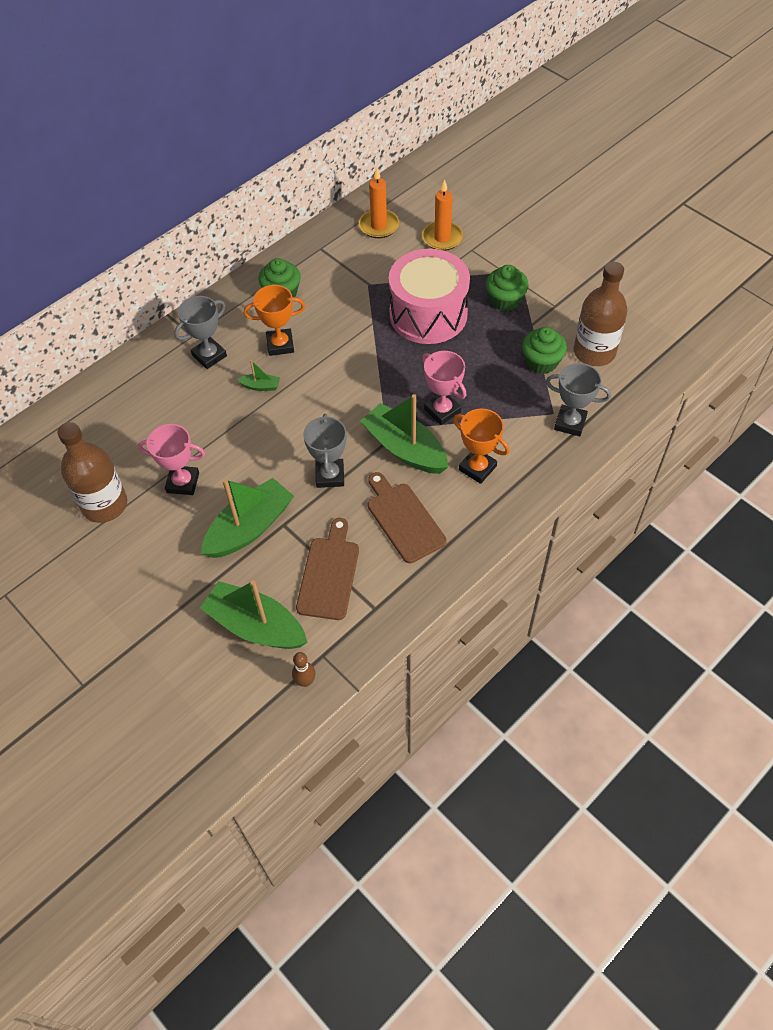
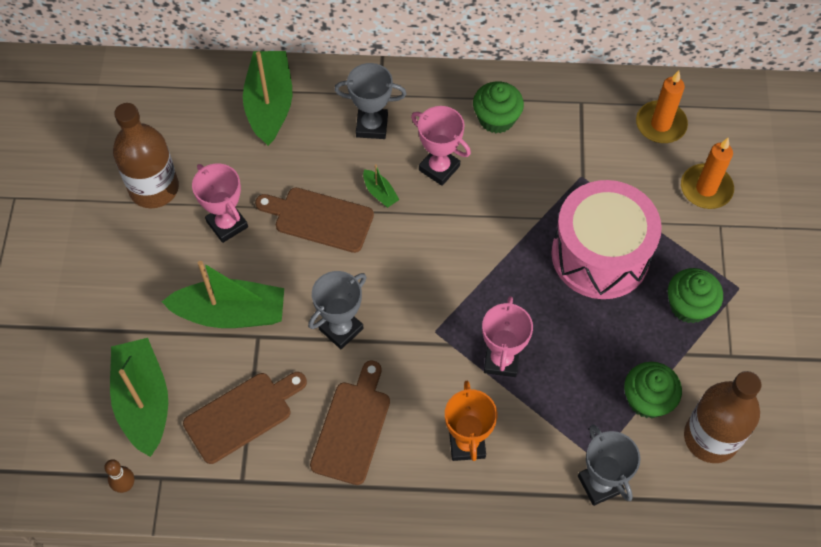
camera: 45 degrees right, 5 degrees up
(240, 430) = (319, 219): none -> brown cutting board
(280, 345) = (439, 168): orange trophy -> pink trophy
(404, 448) = (428, 364): green boat -> green boat (270, 104)

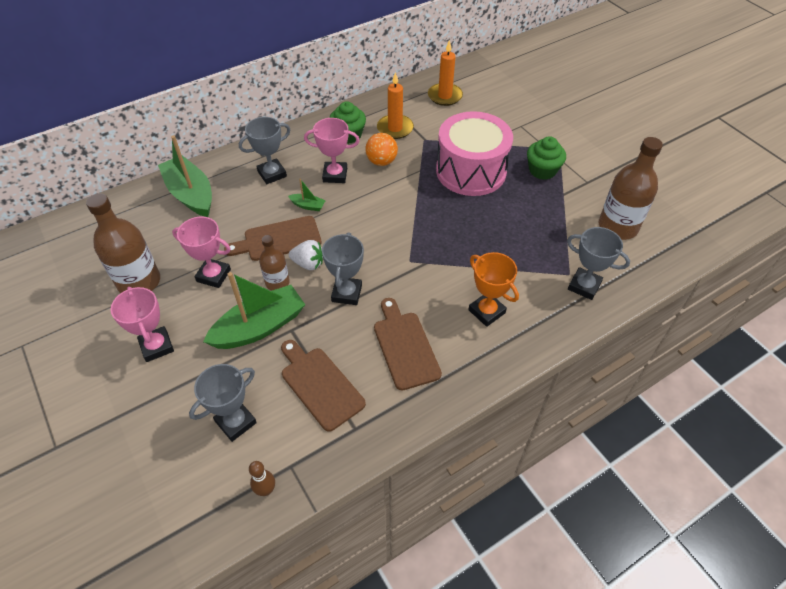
camera: 35 degrees left, 10 degrees down
(143, 402) = (236, 422): green boat -> grey trophy
(242, 415) = (320, 385): brown cutting board -> brown cutting board turned 60 degrees counterclockwise
(282, 272) = (277, 282): none -> brown bottle
(328, 268) = (308, 263): none -> white strawberry
(501, 360) = (465, 254): pink trophy -> pink trophy (157, 346)
(506, 179) = (381, 161): none -> orange ball
(647, 399) = (566, 227): green cupcake -> none
(706, 188) = (497, 113): orange candle -> orange candle (395, 128)

